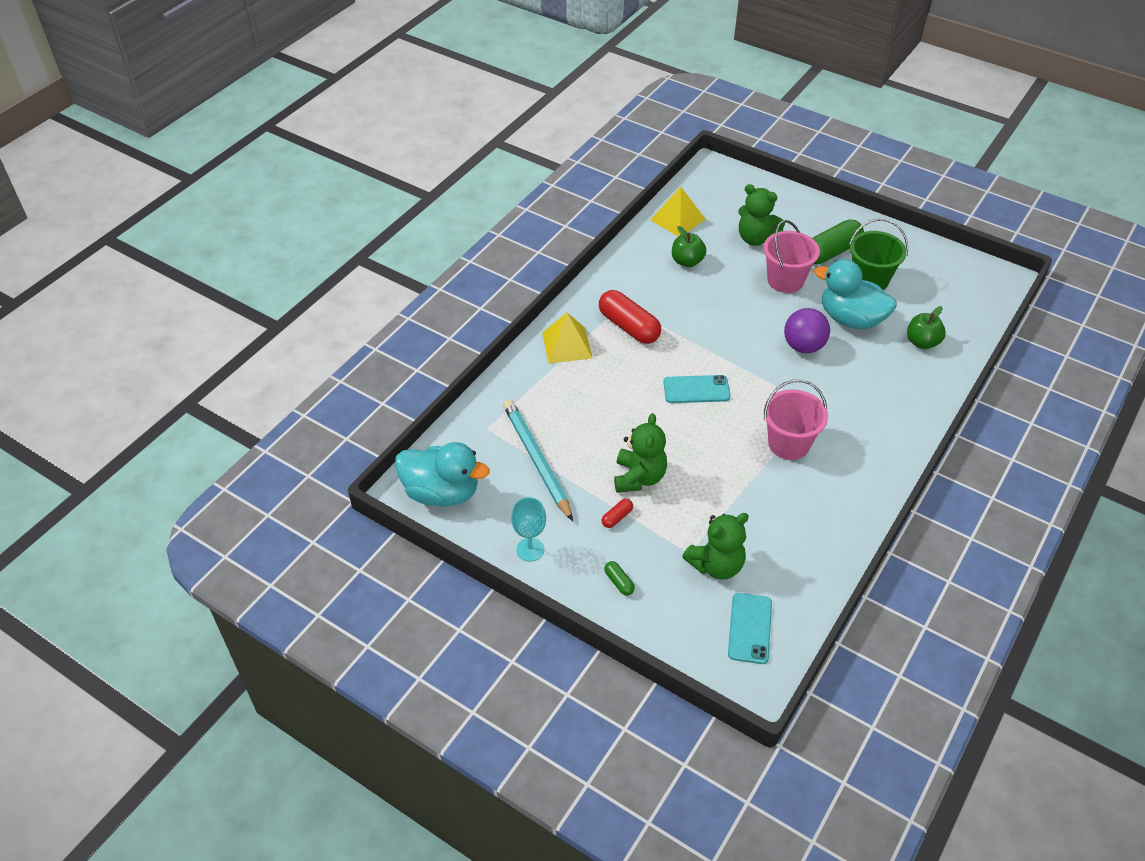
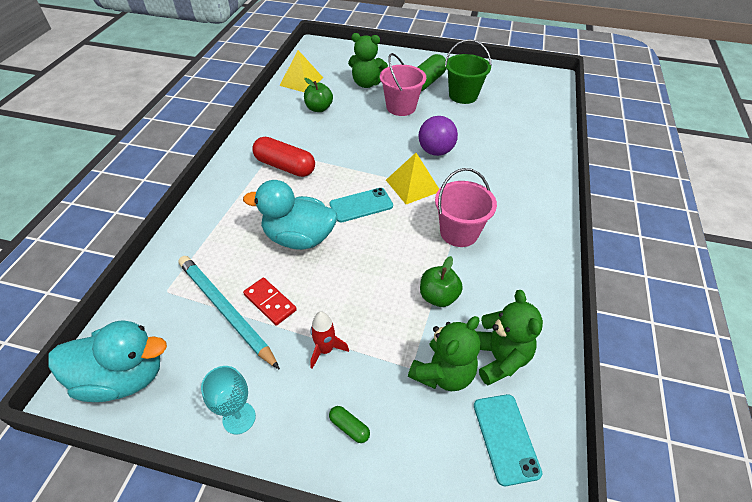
camera: 20 degrees left, 0 degrees up
(567, 345) = (232, 193): yellow pyramid -> yellow pyramid (412, 185)
(578, 463) = (270, 302): none -> red domino
(617, 517) = (325, 350): red capsule -> red rocket
(639, 477) = (335, 300): green teddy bear -> green teddy bear (498, 358)
(851, 319) = (462, 124): turquoise duck -> turquoise duck (299, 238)
(922, 342) = (522, 129): green apple -> green apple (438, 297)

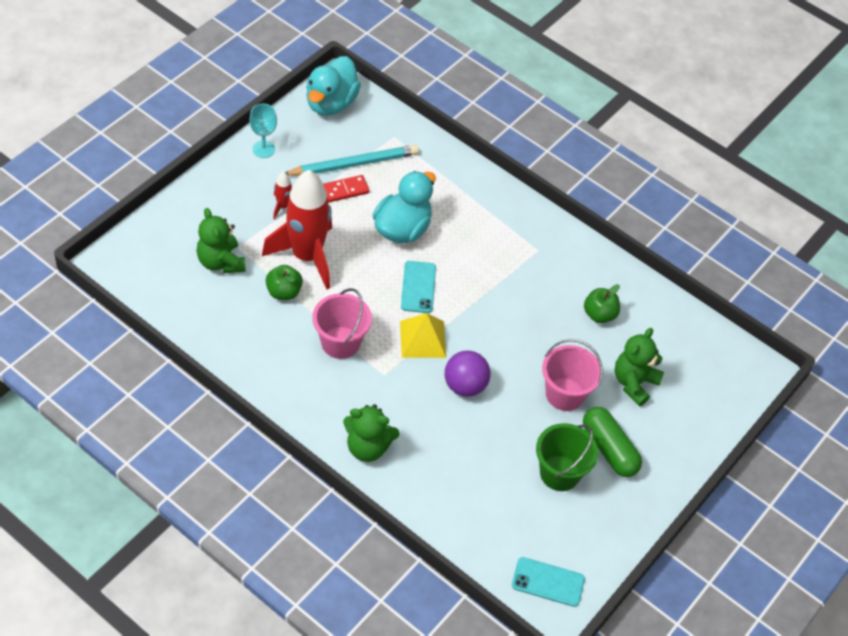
camera: 110 degrees right, 5 degrees up
(285, 166) = (507, 251): red capsule -> none
(301, 81) = (668, 319): yellow pyramid -> none
(349, 427) = (220, 198): green capsule -> none
(381, 297) = (307, 256): none -> red rocket
(498, 358) = (209, 300): green teddy bear -> green teddy bear (368, 447)
(506, 438) = (156, 271): turquoise phone -> turquoise phone (548, 582)

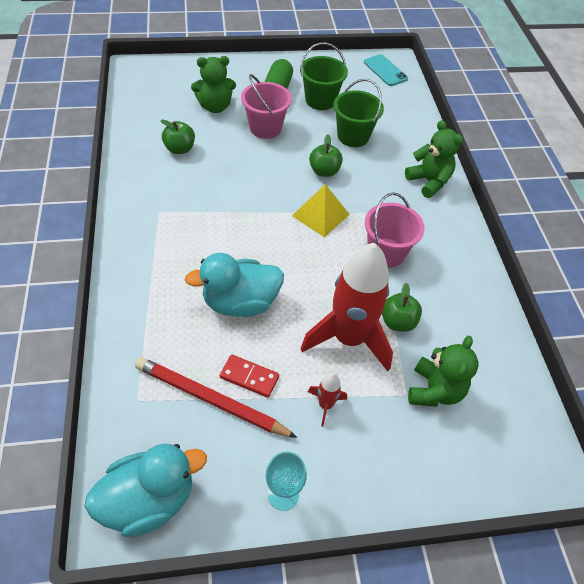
camera: 135 degrees left, 0 degrees up
(353, 164) = (211, 399): turquoise pencil -> red pencil
(418, 287) = (282, 249): turquoise phone -> none
(465, 386) = (324, 171): purple ball -> green apple
(483, 449) = (353, 136): none -> green bucket

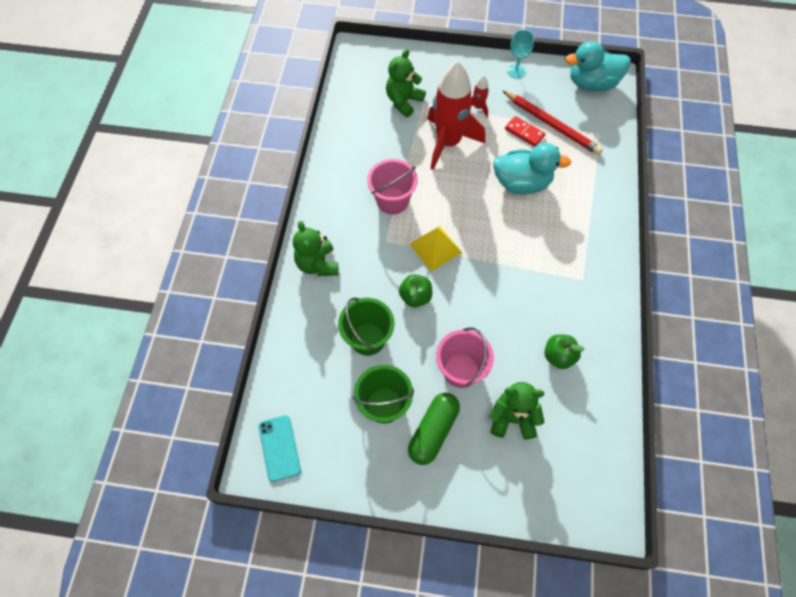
camera: 160 degrees left, 10 degrees up
(397, 322) = (408, 147): green apple -> none

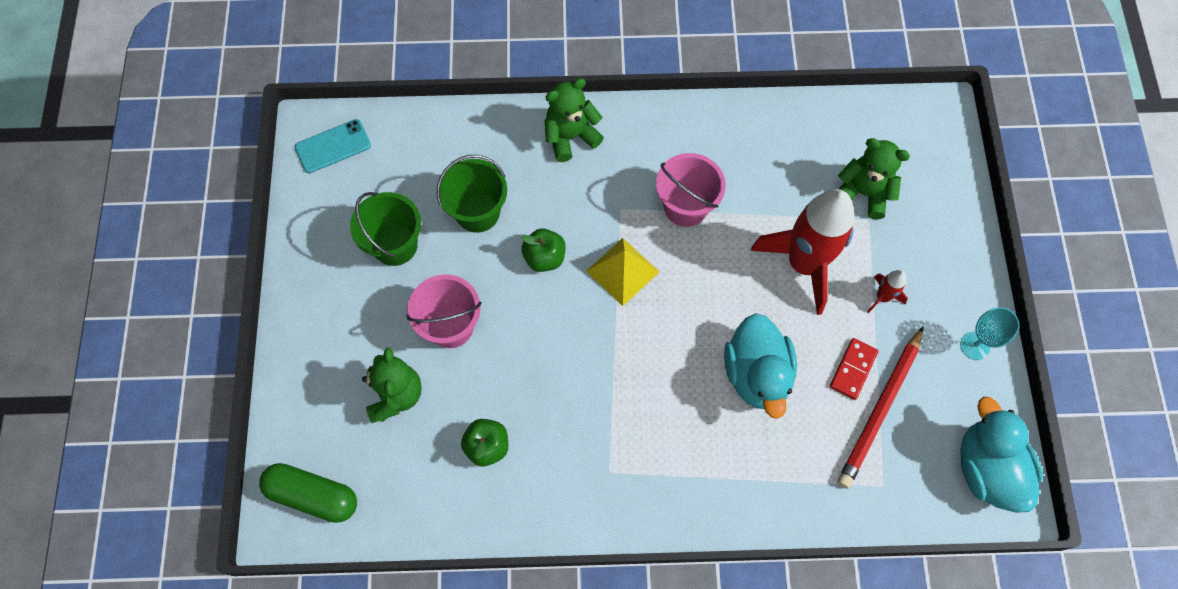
camera: 80 degrees right, 5 degrees up
(433, 431) = (369, 304): green capsule -> green capsule (313, 495)

